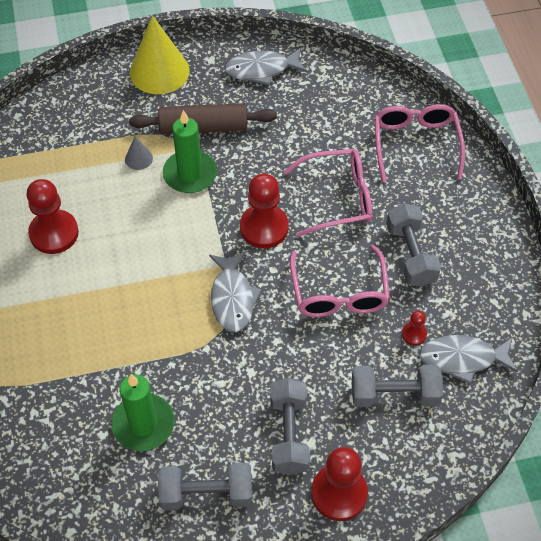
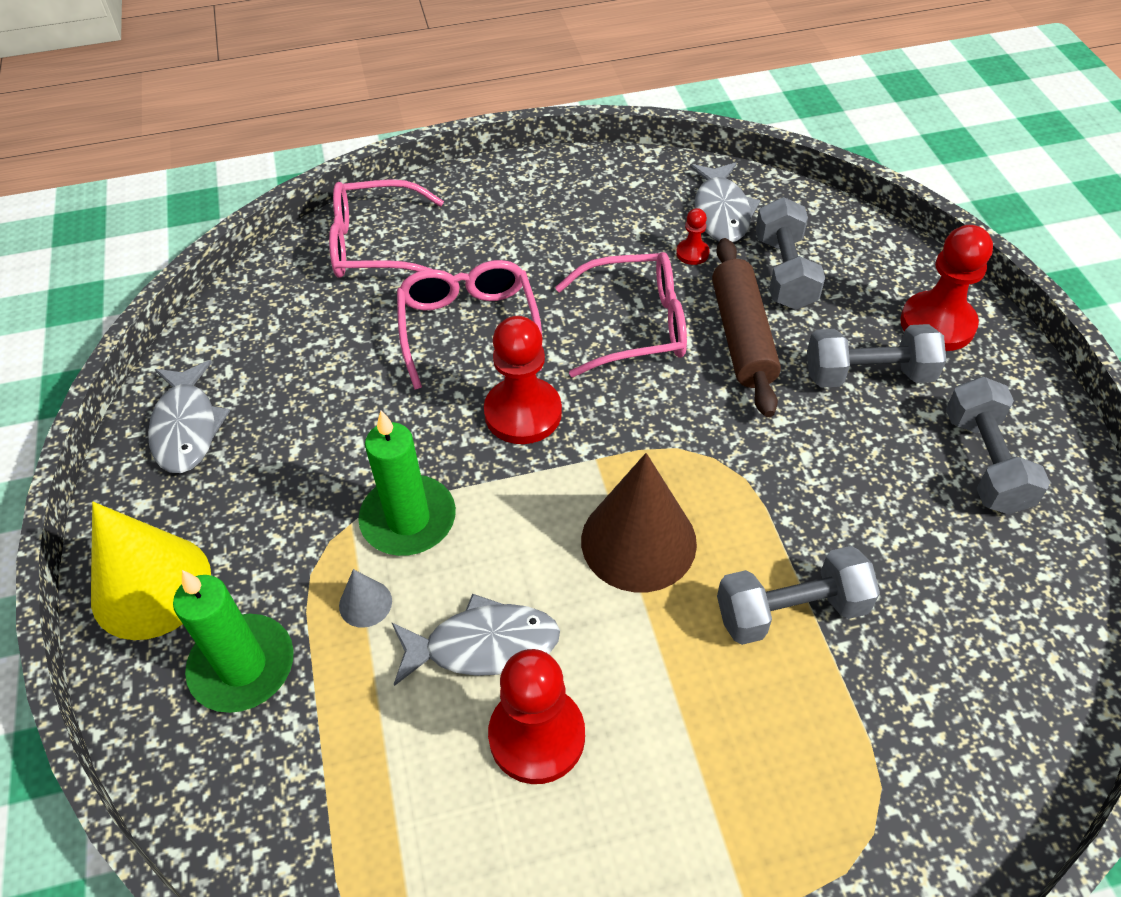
camera: 90 degrees left, 5 degrees down
(143, 424) = (898, 549): green candle -> green candle (242, 666)
(164, 284) = (638, 541): none -> brown cone
(203, 127) = (303, 505): brown rolling pin -> brown rolling pin (742, 336)
(232, 298) = (656, 447): grey fish -> grey fish (483, 645)
(411, 254) = (567, 254): grey dumbbell -> grey dumbbell (791, 611)

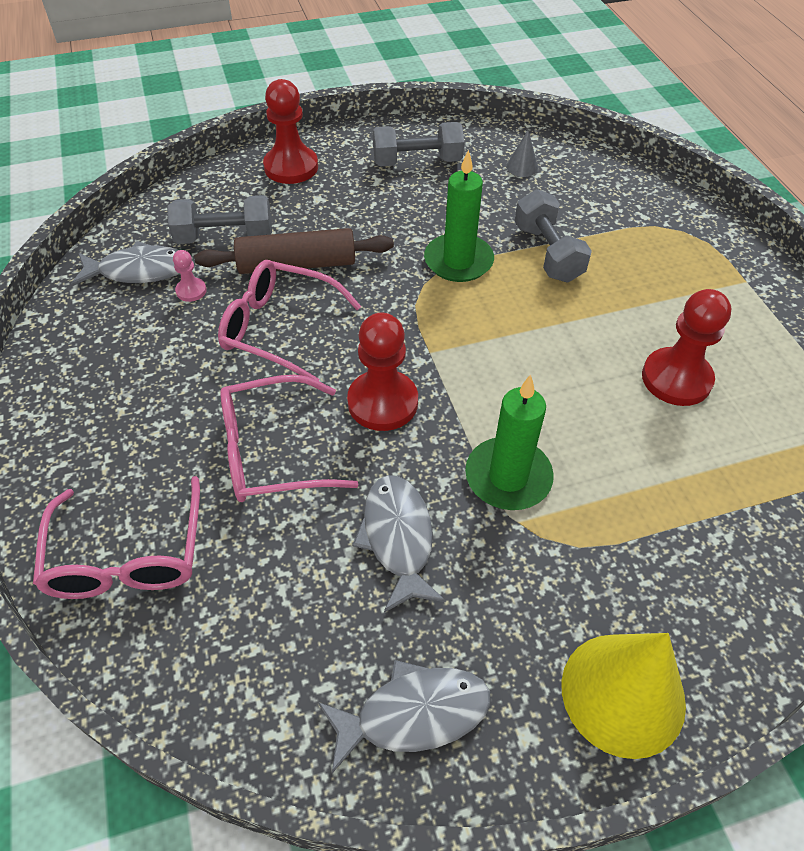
camera: 95 degrees left, 0 degrees up
(242, 666) = (681, 585): green candle -> green candle (458, 261)
(365, 603) = (598, 498): grey cone -> grey cone (522, 167)
(483, 645) = (615, 414): grey fish -> grey fish (398, 538)
(635, 325) = (279, 328): pink glasses -> pink glasses turned 60 degrees counterclockwise
(638, 541) = (506, 326): brown cone -> none
(692, 253) = (191, 291): red pawn -> pink pawn
(868, 375) = (340, 203): grey dumbbell -> none

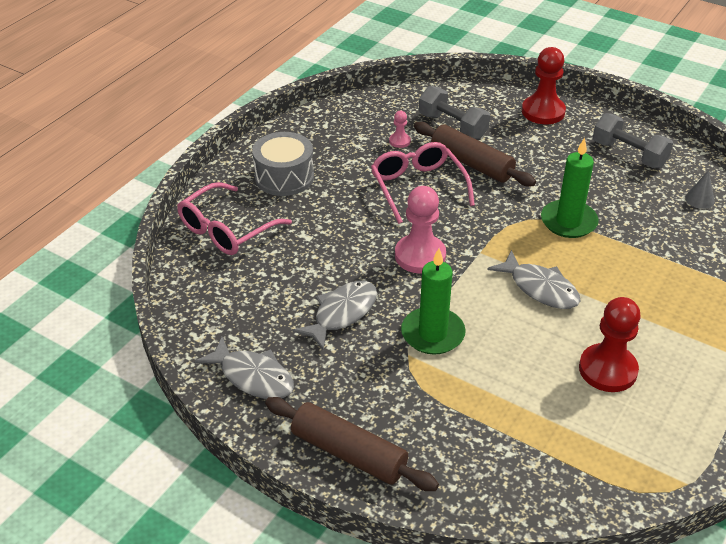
camera: 50 degrees right, 10 degrees down
(112, 429) = (284, 177): none -> grey drum
(139, 271) = (387, 115): grey fish -> grey fish (540, 288)
(272, 452) = (338, 237): pink glasses -> none
(382, 402) = (420, 256): red pawn -> pink pawn
(547, 253) = (634, 255): grey dumbbell -> none
(623, 693) = (349, 453): yellow cone -> brown rolling pin

